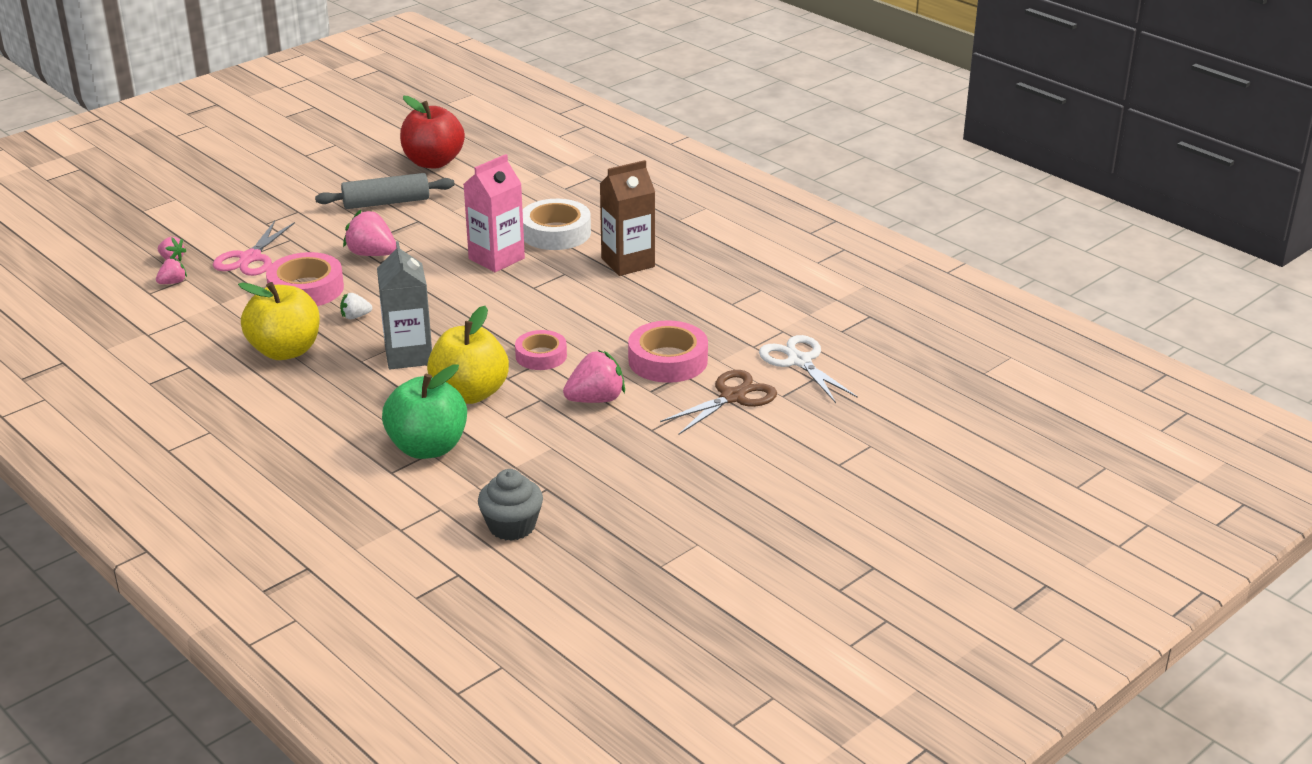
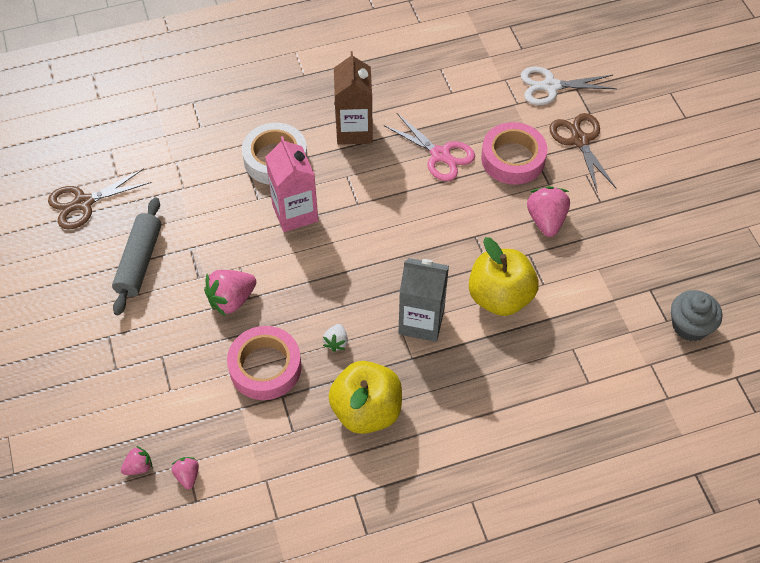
camera: 65 degrees left, 25 degrees up
(250, 258) = (179, 398): pink scissors -> pink scissors (440, 155)
(427, 448) = (565, 348): green apple -> none
(433, 162) = (83, 203): red apple -> brown scissors
(541, 356) = (467, 233): pink tape -> none

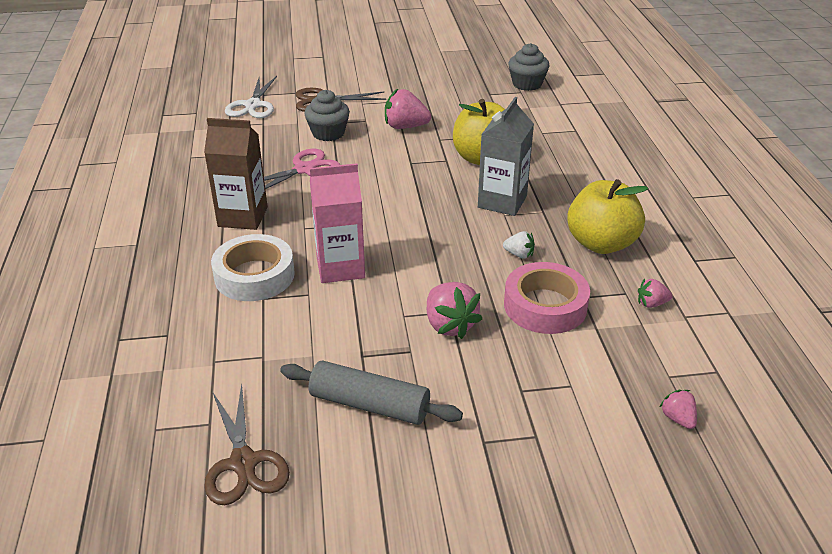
camera: 80 degrees left, 20 degrees down
(187, 475) = (686, 376): pink strawberry -> pink strawberry (651, 304)
(513, 158) = (328, 133): pink tape -> grey cupcake

